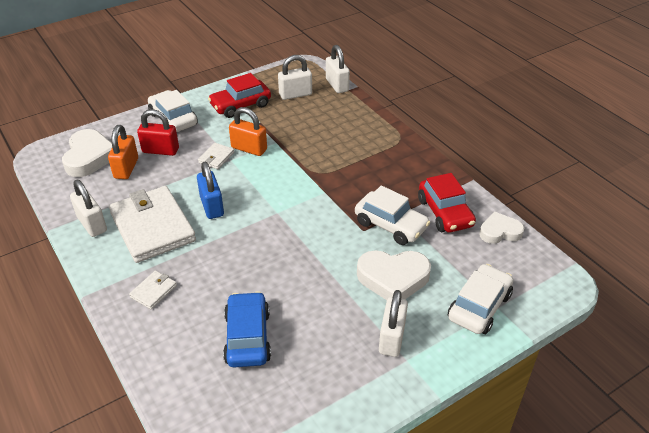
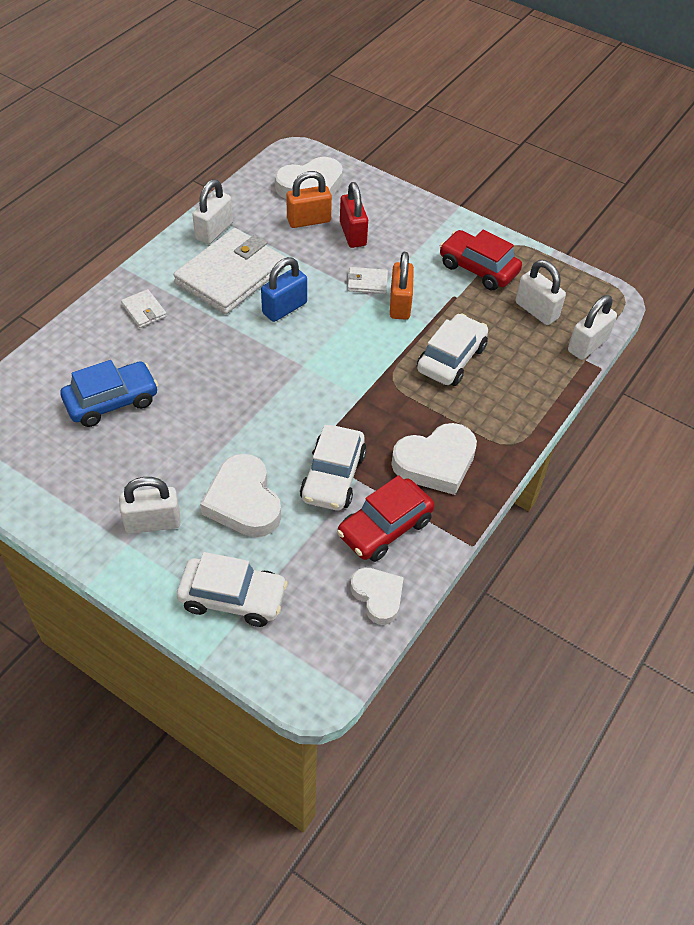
camera: 65 degrees right, 10 degrees up
(153, 291) = (144, 310): white wallet -> white wallet turned 45 degrees clockwise
(173, 119) = (413, 223): white car -> white car (451, 359)
(400, 174) = (436, 463): none -> white heart

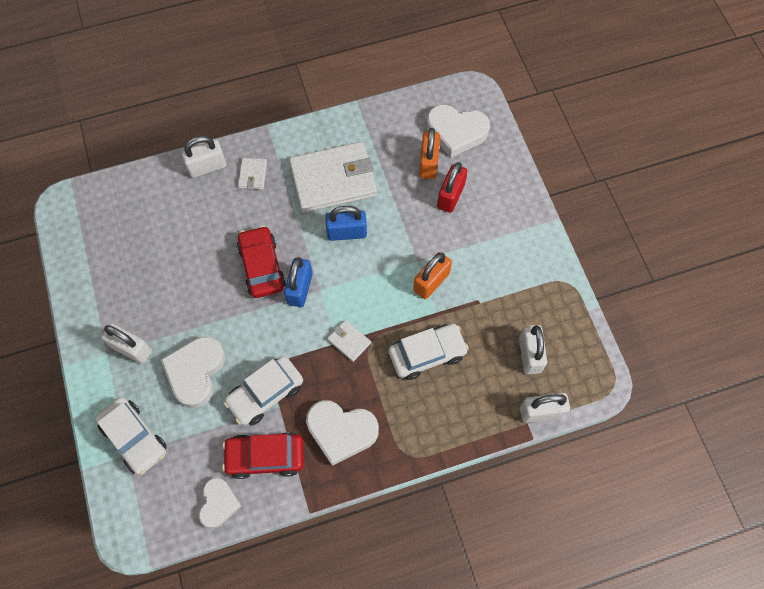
camera: 40 degrees right, 15 degrees up
(112, 401) = (177, 237): blue car -> none
(214, 231) = (353, 132): white padlock -> white padlock (207, 167)
(283, 374) = (300, 289): none -> blue padlock
(308, 220) = (428, 163): orange padlock -> orange padlock turned 75 degrees clockwise
(367, 282) = (424, 247): white wallet -> white wallet (349, 341)
(478, 268) = (519, 287): red car -> red car (262, 266)

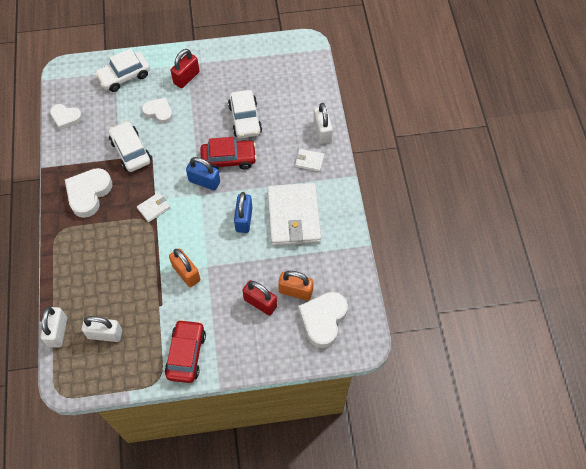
camera: 100 degrees right, 5 degrees down
(132, 349) = (186, 78): white padlock -> red padlock
(195, 372) = (159, 112): white heart -> white heart, size x0.64
(265, 457) = (87, 146): red car -> red car (186, 354)
(427, 354) = (128, 259): white car -> white car (245, 119)

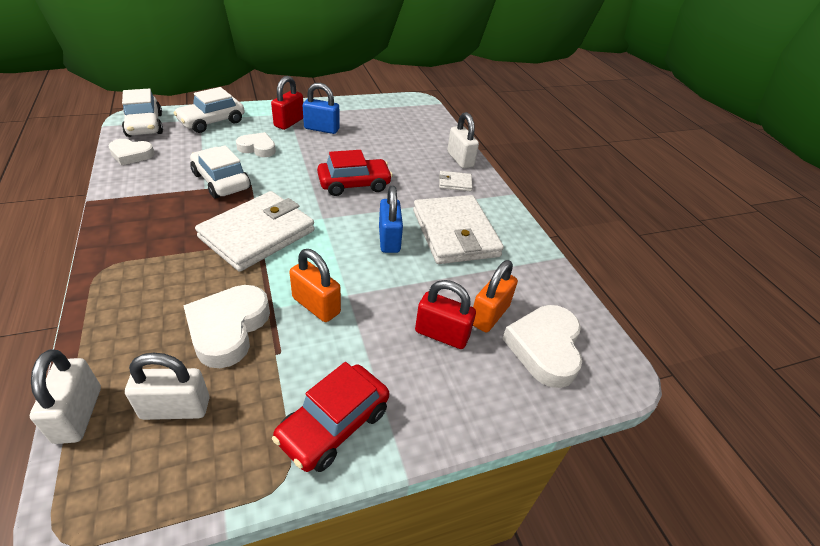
camera: 15 degrees left, 20 degrees down
(88, 194) = (158, 224): white heart -> white heart (228, 328)
(154, 208) = (257, 234): white wallet -> white wallet, size x2.35
(186, 354) = (334, 425): red car -> red car turned 135 degrees counterclockwise
(204, 181) = (326, 205): blue padlock -> blue padlock (321, 129)
(245, 119) = (366, 152): white car -> white car (145, 125)
(295, 291) = (489, 315): orange padlock -> orange padlock turned 60 degrees counterclockwise

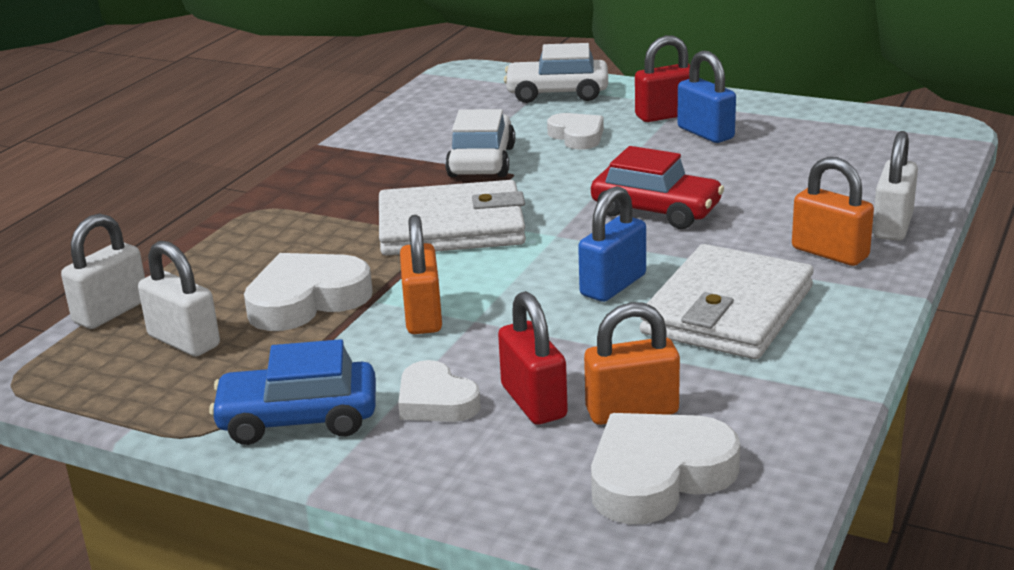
camera: 50 degrees right, 15 degrees down
(131, 155) = (415, 109): white heart -> white heart (436, 401)
(145, 125) = (468, 81): white car -> none
(334, 425) = (298, 419): red car -> blue car
(455, 183) = (830, 253): white wallet -> orange padlock

